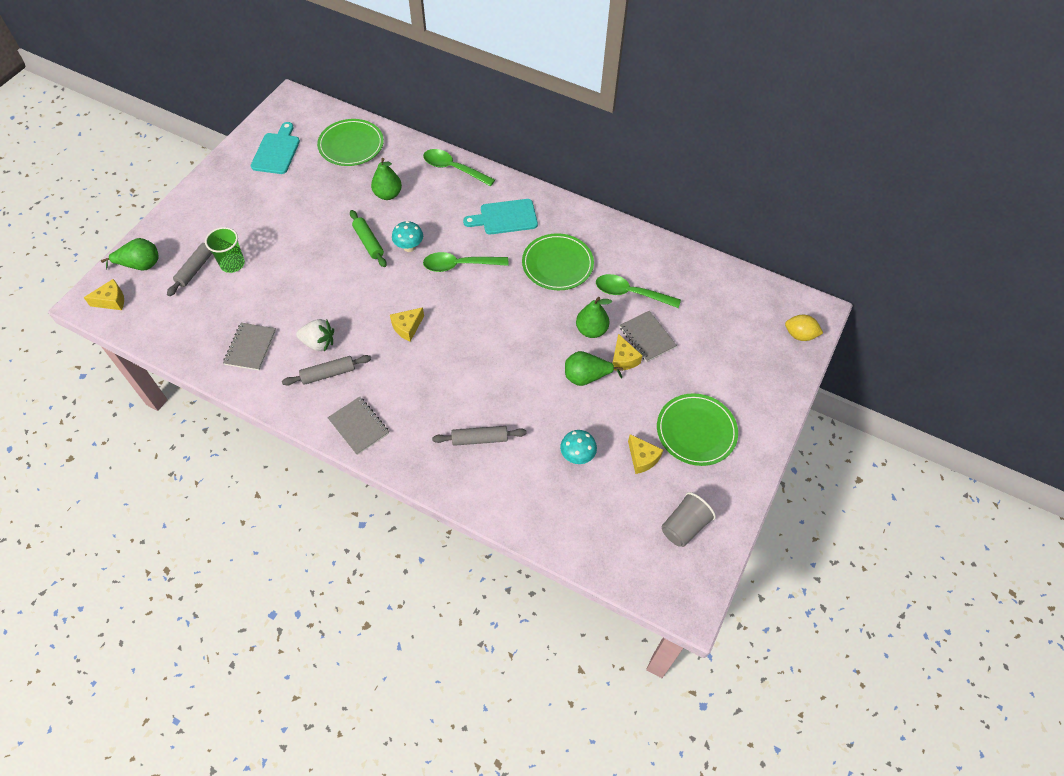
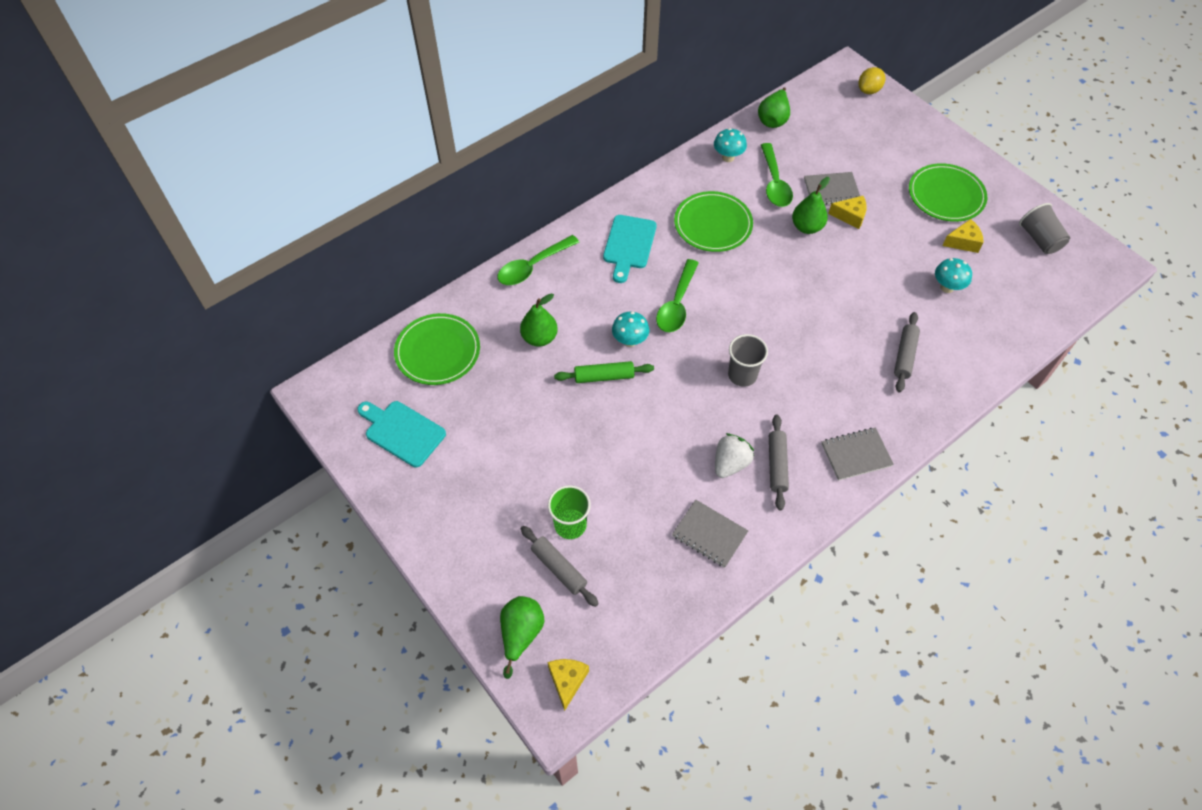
camera: 65 degrees left, 0 degrees up
(407, 327) = (742, 375): yellow cheese -> grey cup
(586, 377) = (860, 250): green pear -> green pear (773, 119)
(630, 293) = (774, 183): green spoon -> green spoon turned 45 degrees counterclockwise
(641, 253) = (728, 157): none -> turquoise mushroom

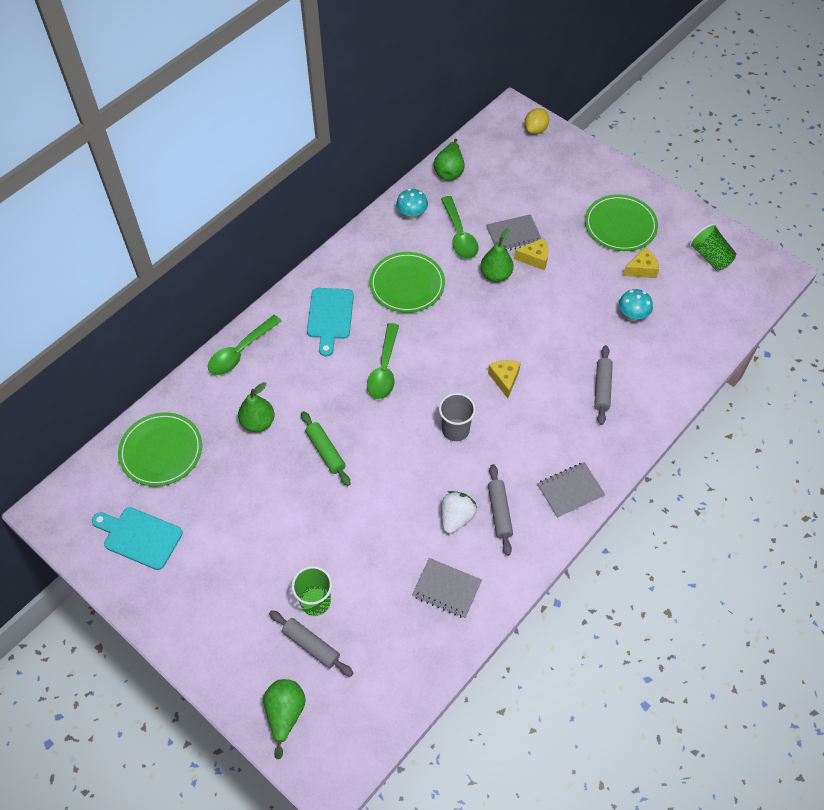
camera: 10 degrees left, 0 degrees up
(567, 681) = (335, 751): yellow cheese -> yellow cheese (504, 379)
(604, 376) = (325, 451): green rolling pin -> green rolling pin turned 75 degrees clockwise
(630, 341) = (345, 412): turquoise mushroom -> none
(1039, 239) = (710, 257): grey cup -> green cup

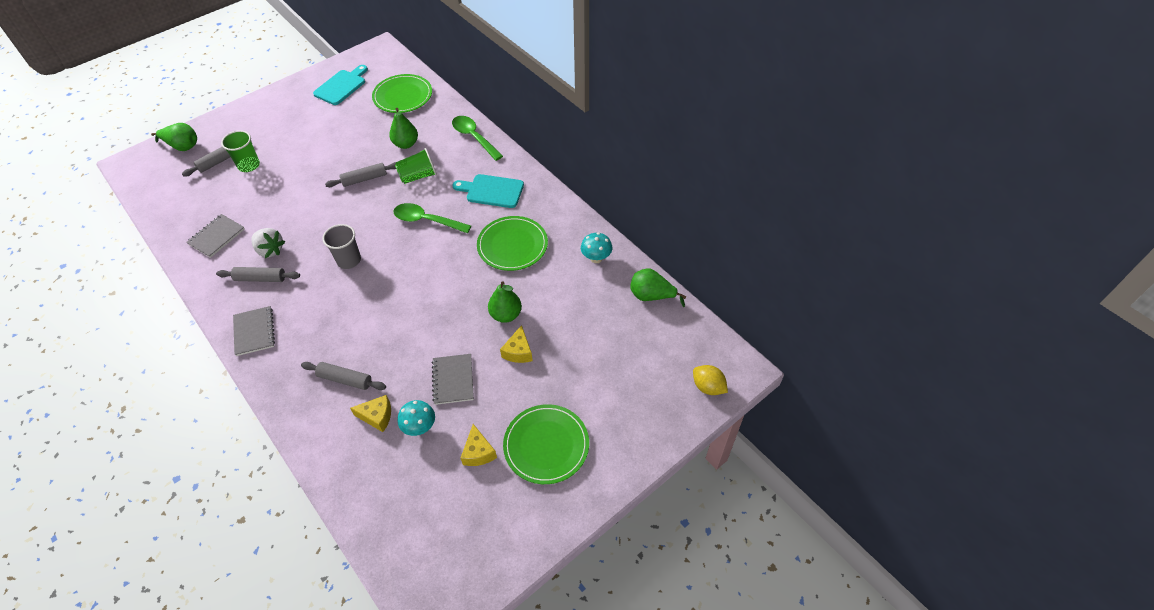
camera: 100 degrees right, 5 degrees down
(325, 451) = (364, 179): green rolling pin -> grey rolling pin
(459, 235) = (563, 292): green spoon -> none
(504, 379) = (385, 302): yellow cheese -> yellow cheese (377, 416)
(513, 235) = (554, 338): grey notebook -> grey notebook (453, 380)
(710, 257) = (477, 535): green cup -> green cup (418, 176)

